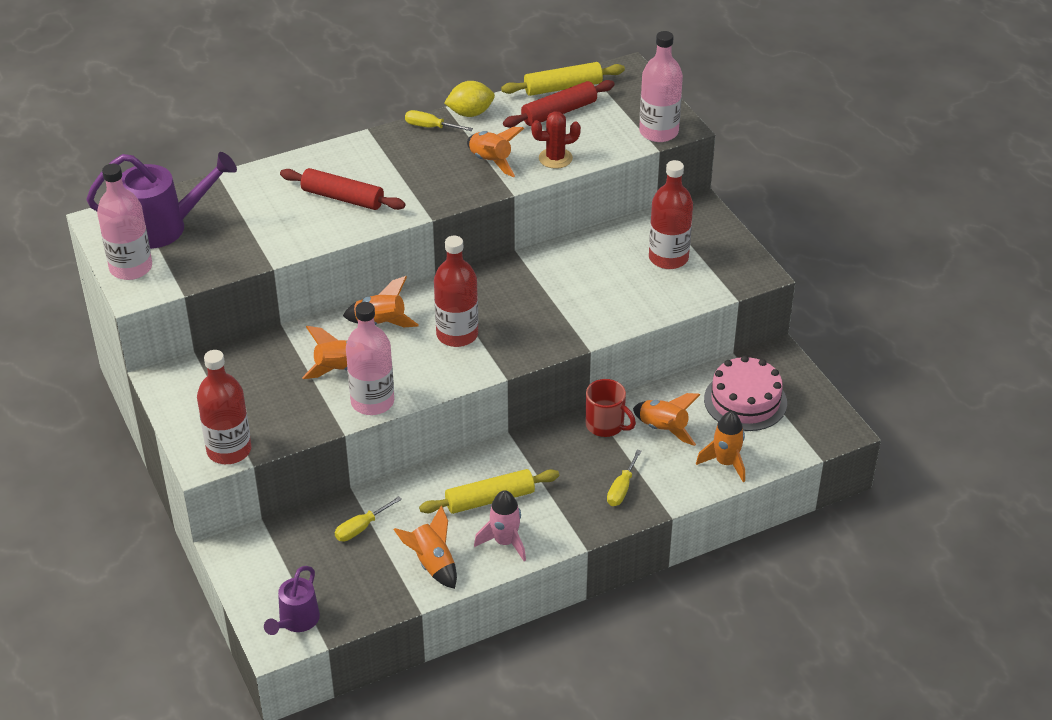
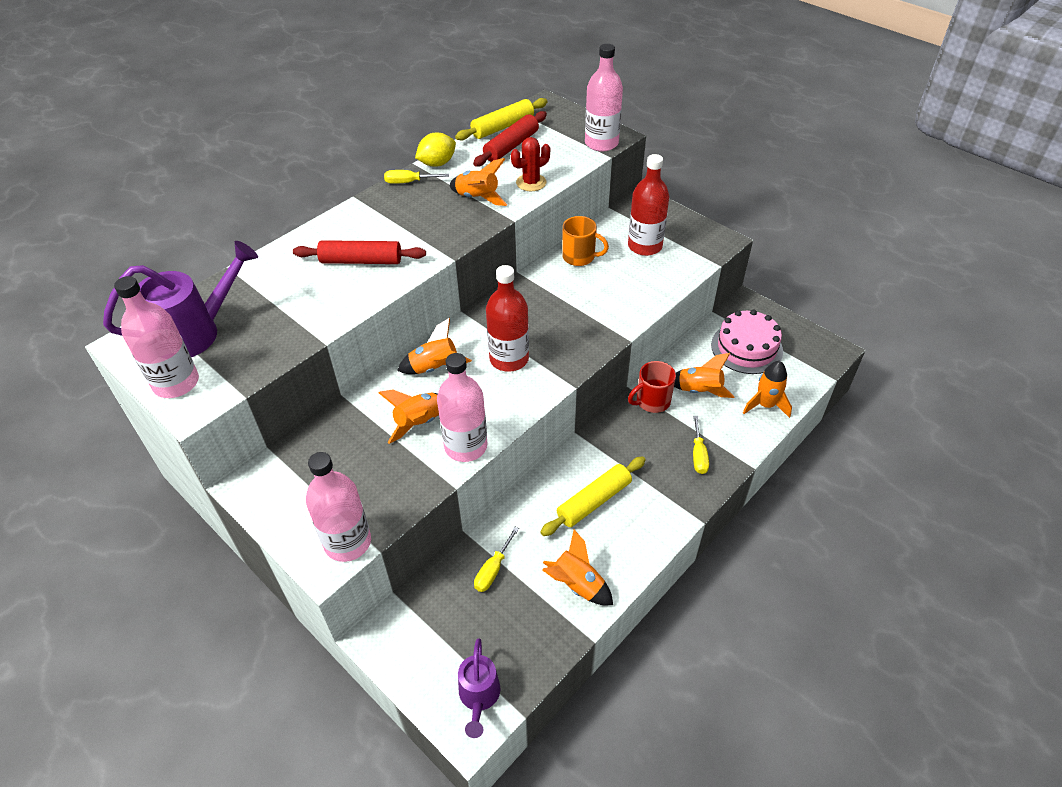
camera: 20 degrees left, 5 degrees up
(229, 450) = (347, 542): red bottle -> pink bottle
(505, 542) = (630, 539): pink rocket -> none
(590, 251) = (579, 257): none -> orange mug
(606, 425) = (652, 401): red mug -> red mug turned 135 degrees clockwise

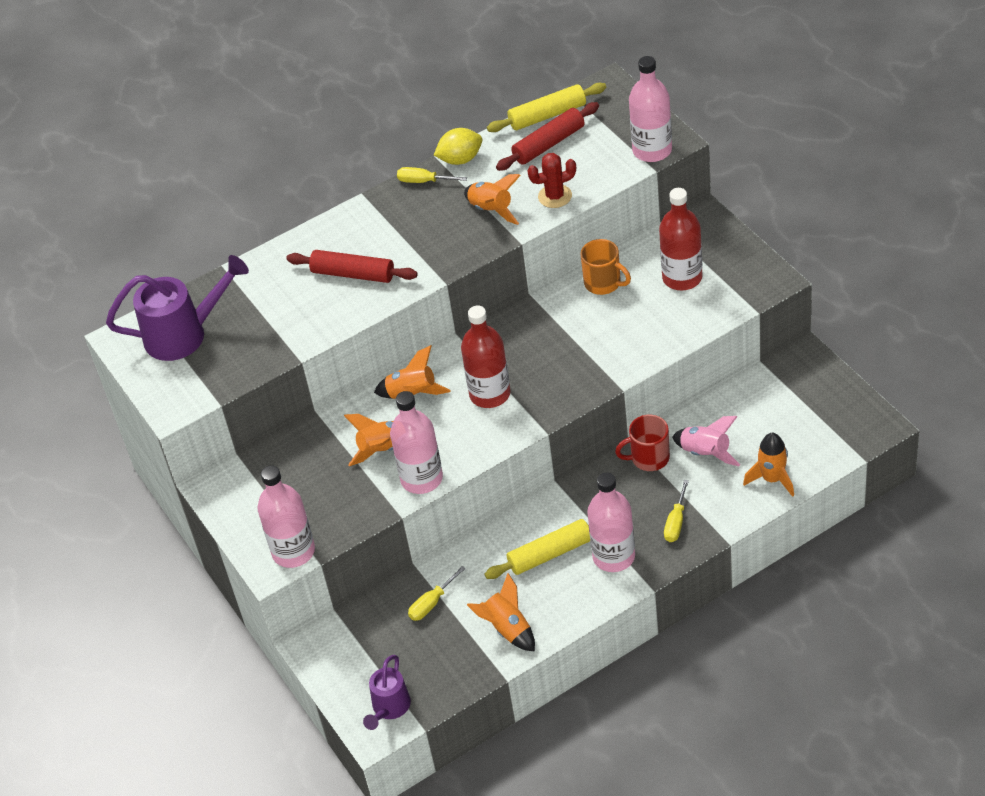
camera: 20 degrees right, 0 degrees up
(176, 383) = (162, 384): pink bottle -> pink bottle (614, 556)
(699, 390) = (705, 453): orange rocket -> pink rocket
(746, 348) = (780, 410): pink cake -> none

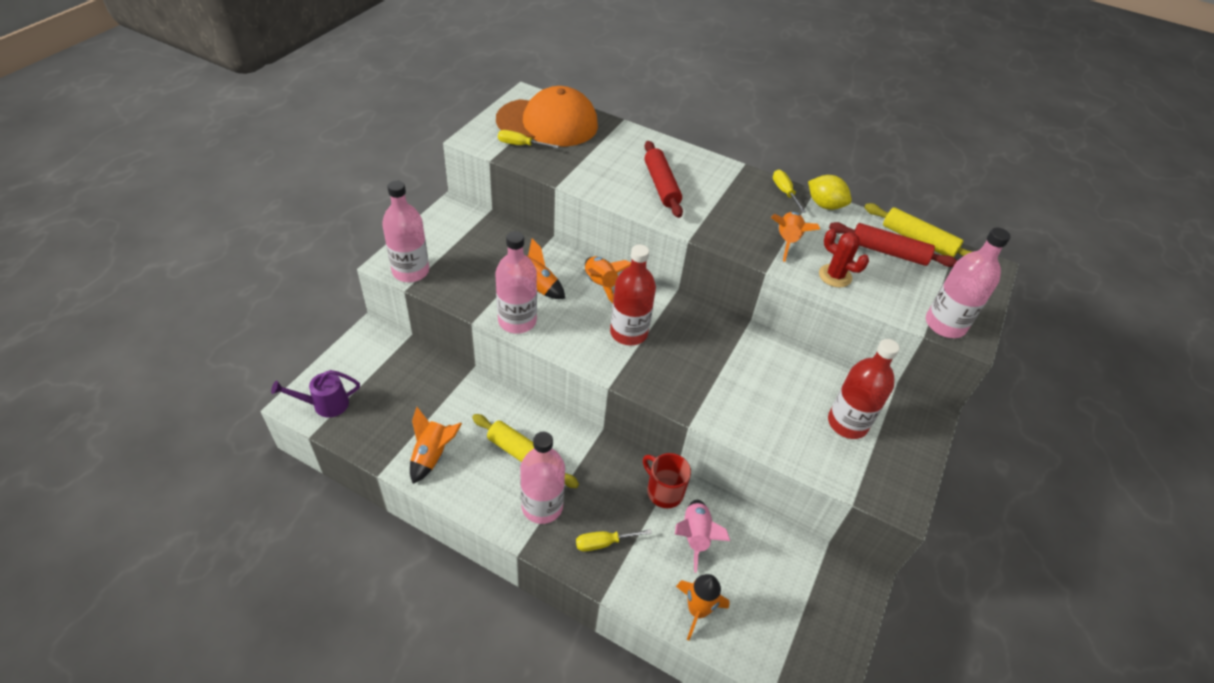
camera: 50 degrees right, 0 degrees up
(185, 334) = (547, 123): purple watering can -> orange cap
(432, 603) = (440, 393): yellow screwdriver -> yellow screwdriver (521, 145)
(603, 283) = (798, 366): orange mug -> none

